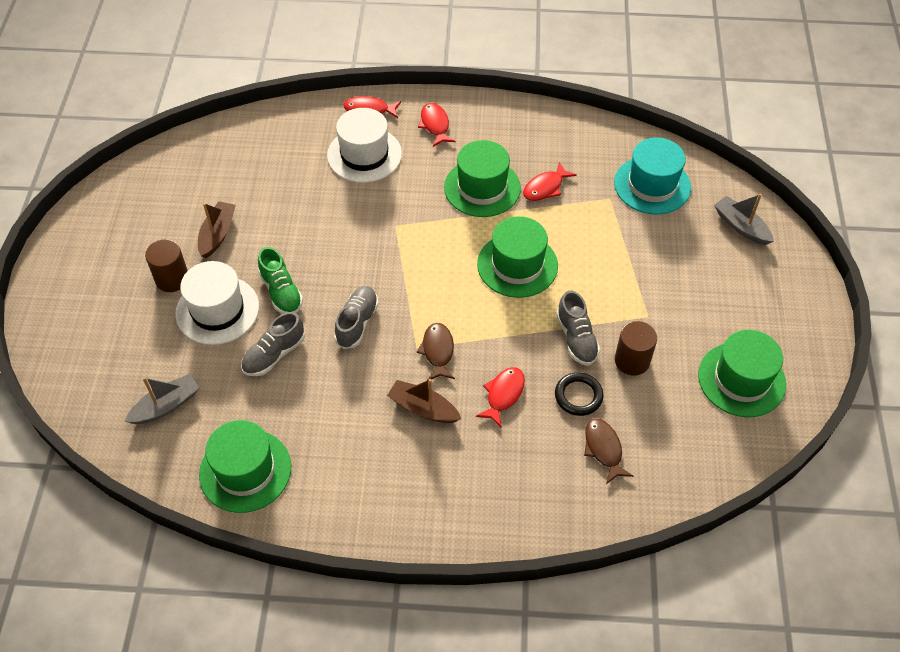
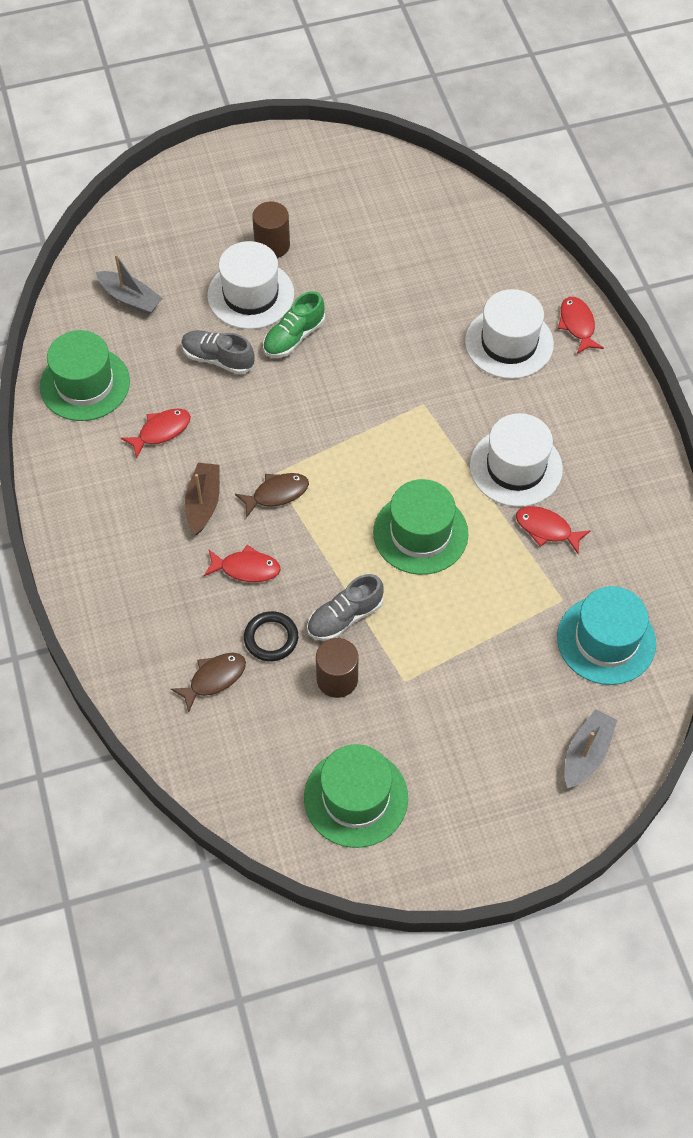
camera: 70 degrees right, 5 degrees up
(217, 234) = (342, 259): brown boat -> none
(357, 323) = (283, 413): grey shoe -> none
(435, 125) = (588, 393): red fish -> red fish (161, 431)
(482, 188) = (516, 467): green hat -> white hat

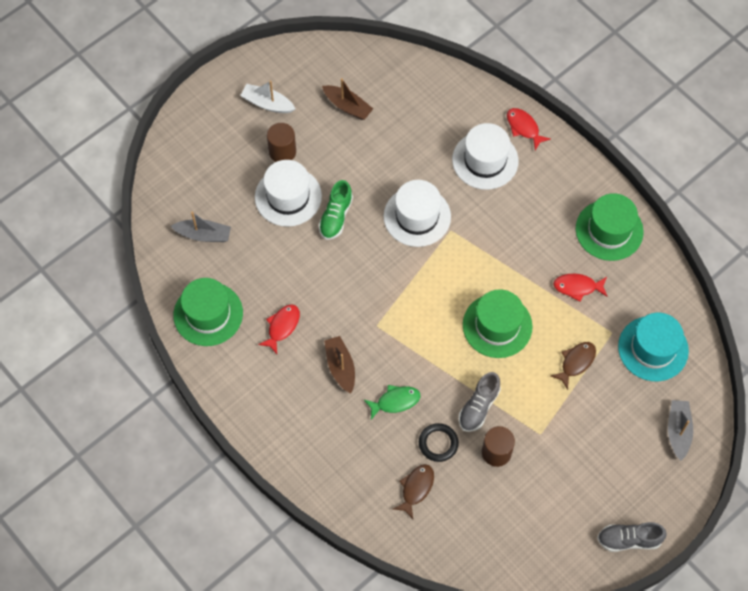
camera: 25 degrees left, 5 degrees up
(218, 359) = (291, 255): grey shoe -> grey shoe (629, 539)
(246, 568) = (395, 401): red fish -> green fish
(277, 494) = (387, 339): brown fish -> brown fish (576, 362)
(284, 189) = (267, 103): none -> white boat
(356, 798) = (550, 527): green hat -> green hat (609, 230)
(376, 225) = (347, 106): none -> brown boat
(516, 467) = (535, 251): white hat -> white hat (417, 216)

